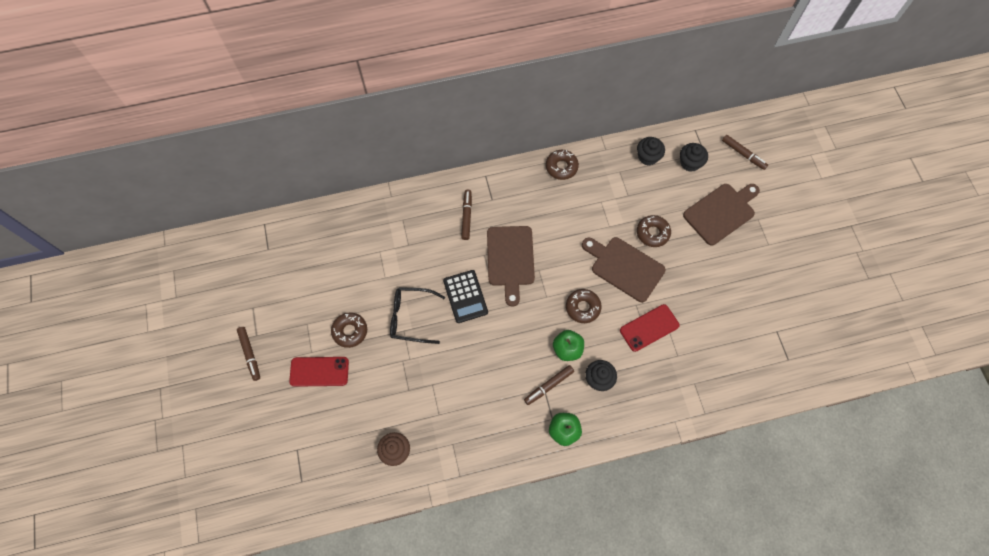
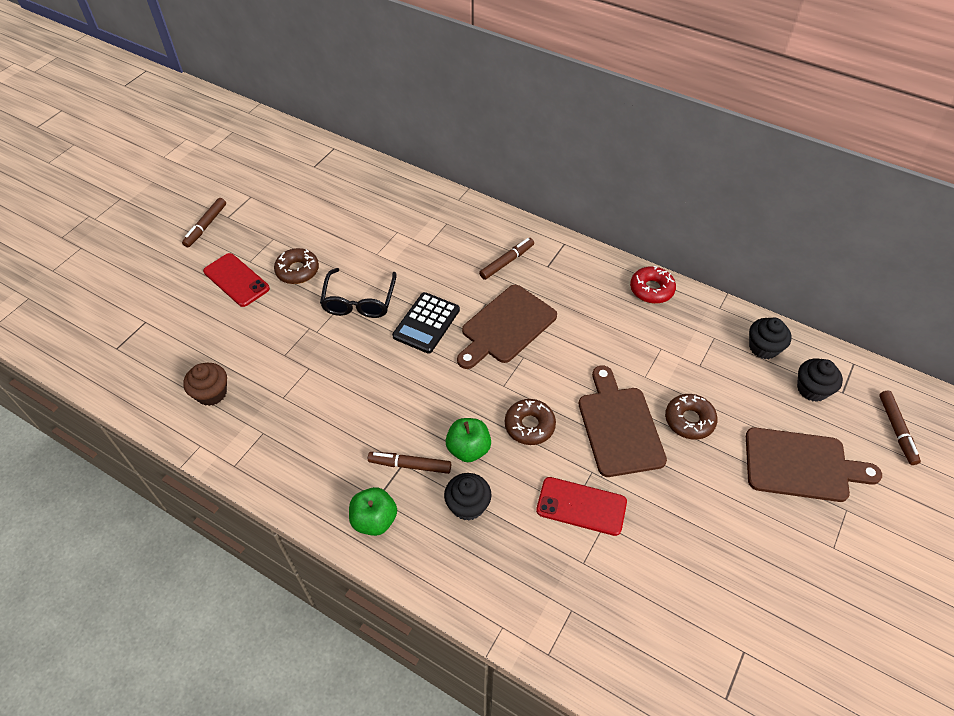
camera: 45 degrees right, 15 degrees down
(411, 317) = (359, 301): black glasses -> black glasses turned 135 degrees counterclockwise
(561, 167) = (651, 289): brown donut -> red donut

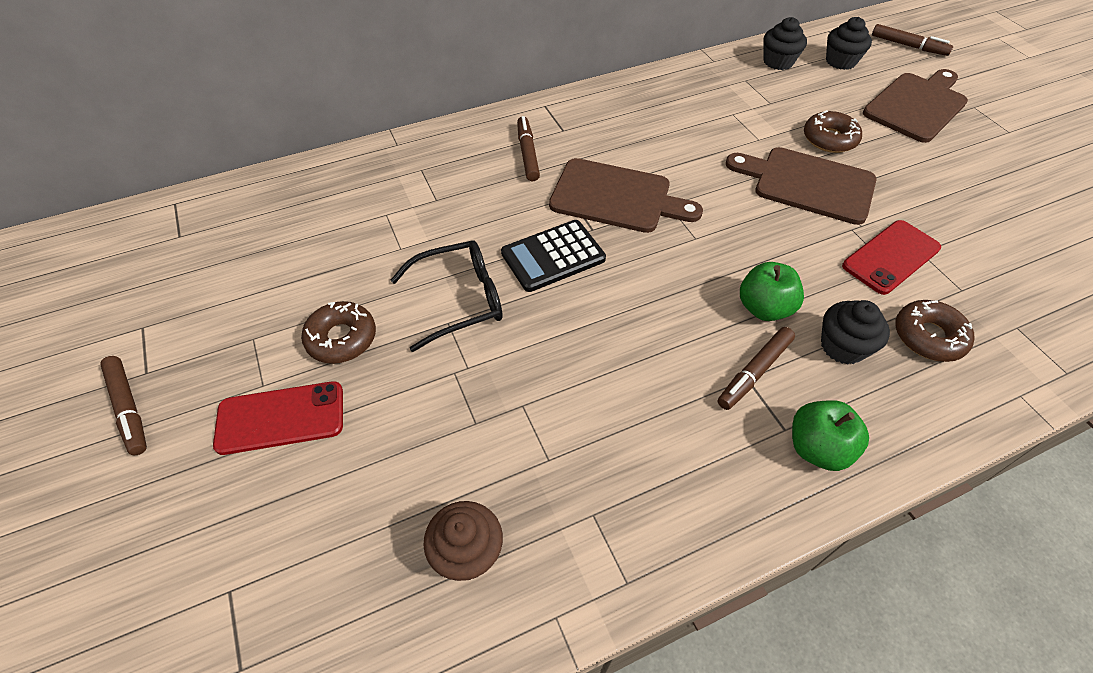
camera: 55 degrees left, 0 degrees up
(359, 301) = (459, 300): black glasses -> black glasses turned 60 degrees counterclockwise
(426, 323) = (553, 256): black calculator -> black calculator turned 90 degrees clockwise
(506, 326) = (616, 197): brown cutting board -> brown cutting board turned 60 degrees counterclockwise
(529, 425) = (764, 244): brown donut -> brown donut (928, 337)
(651, 289) = (657, 84): red donut -> none

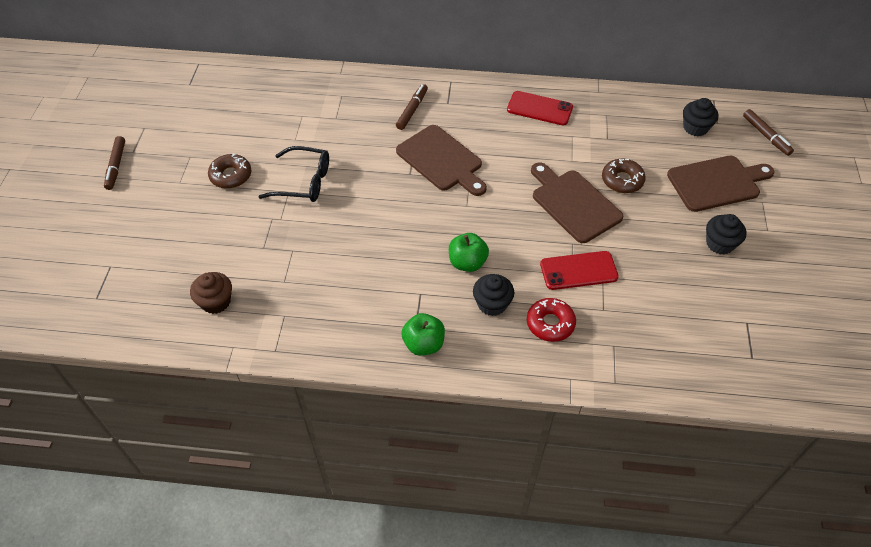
camera: 30 degrees right, 0 degrees up
(280, 418) = (177, 202): red phone -> red phone (539, 108)
(553, 256) = (373, 180): black calculator -> none
(754, 372) = (427, 292): brown marker -> none
(778, 62) = (646, 110): black cupcake -> black cupcake (720, 243)
(928, 337) = (550, 323): brown donut -> red donut

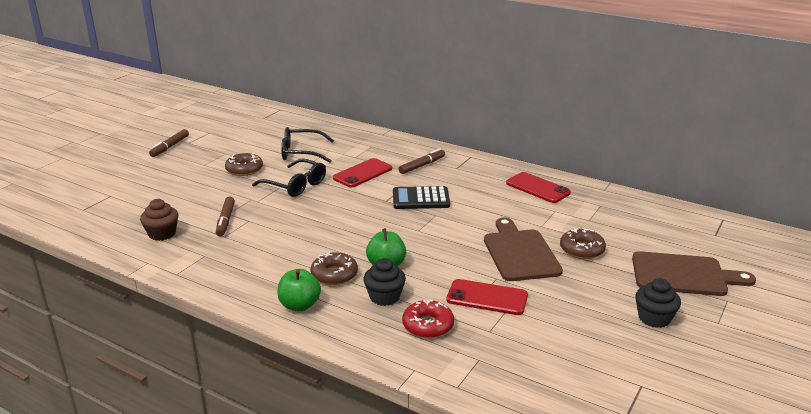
camera: 25 degrees right, 25 degrees down
(274, 129) = (301, 152): none -> black glasses
(360, 141) = (362, 173): none -> red phone
(428, 293) = (334, 275): none -> brown donut
(441, 160) = (421, 199): brown cutting board -> black calculator
(695, 128) = (688, 233): black cupcake -> none
(766, 136) = (765, 255): brown marker -> brown marker (225, 220)

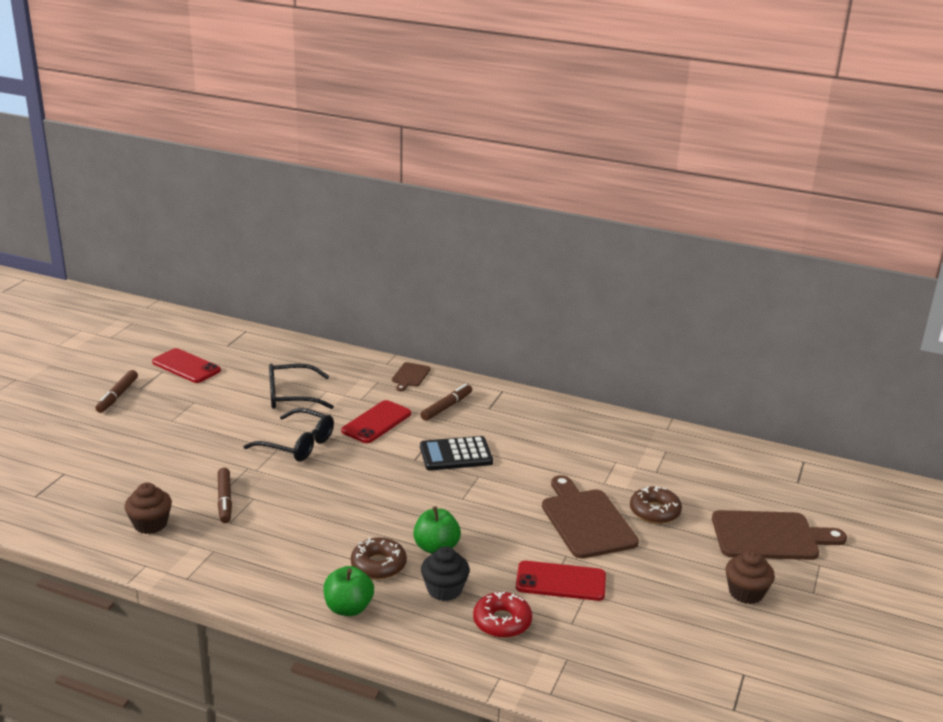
camera: 10 degrees left, 0 degrees up
(244, 169) = (226, 425): brown donut -> none
(398, 143) = (410, 376): none -> brown cutting board
(538, 188) = (590, 431): red phone -> red phone (186, 366)
(654, 318) = (746, 592): black cupcake -> brown cupcake

